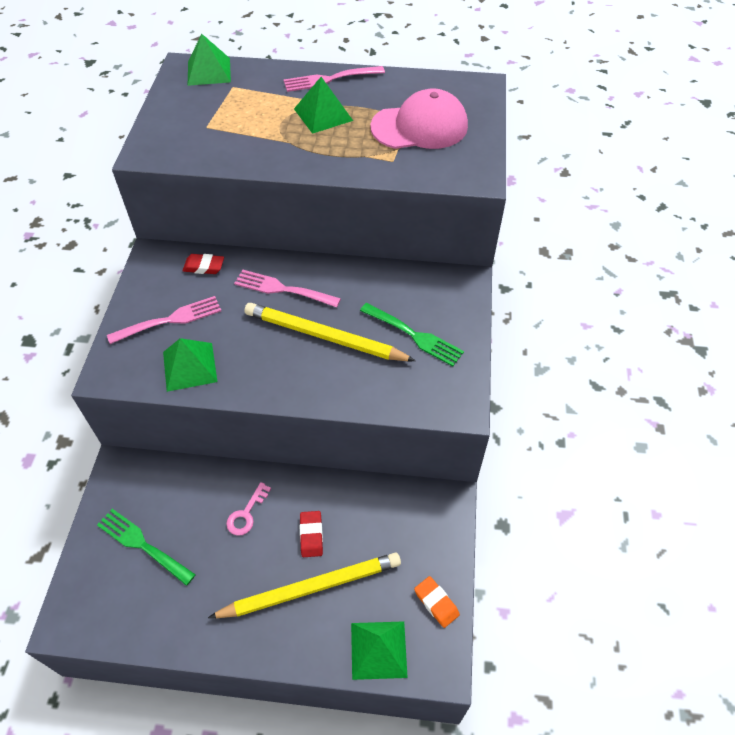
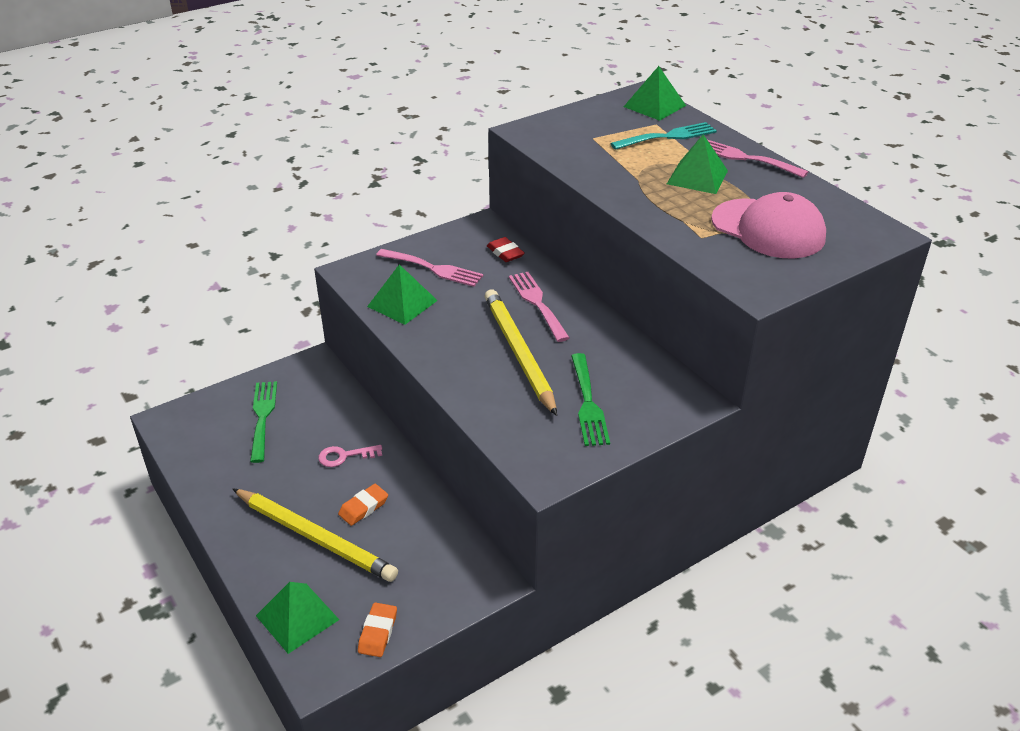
camera: 50 degrees right, 15 degrees down
(256, 92) = (668, 136): none -> turquoise fork
(311, 535) = (363, 507): red eraser -> orange eraser

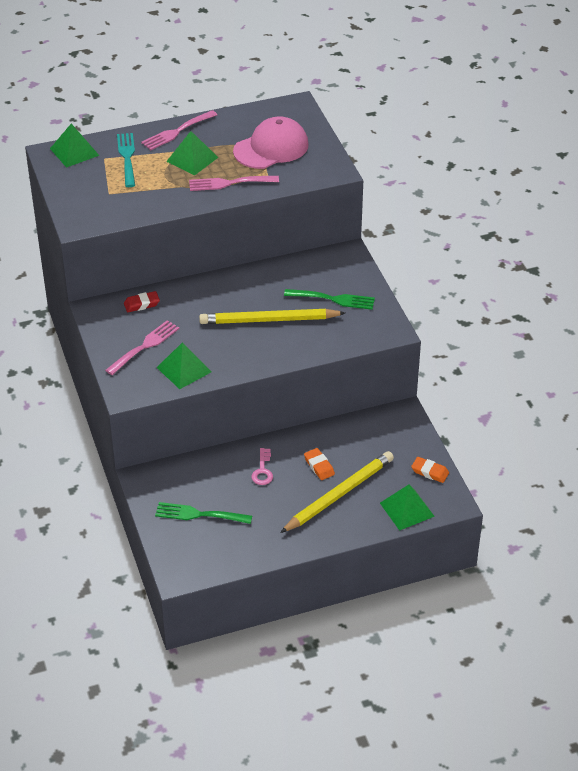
camera: 75 degrees left, 5 degrees up
(537, 303) = (215, 300): pink fork -> pink fork (229, 183)

